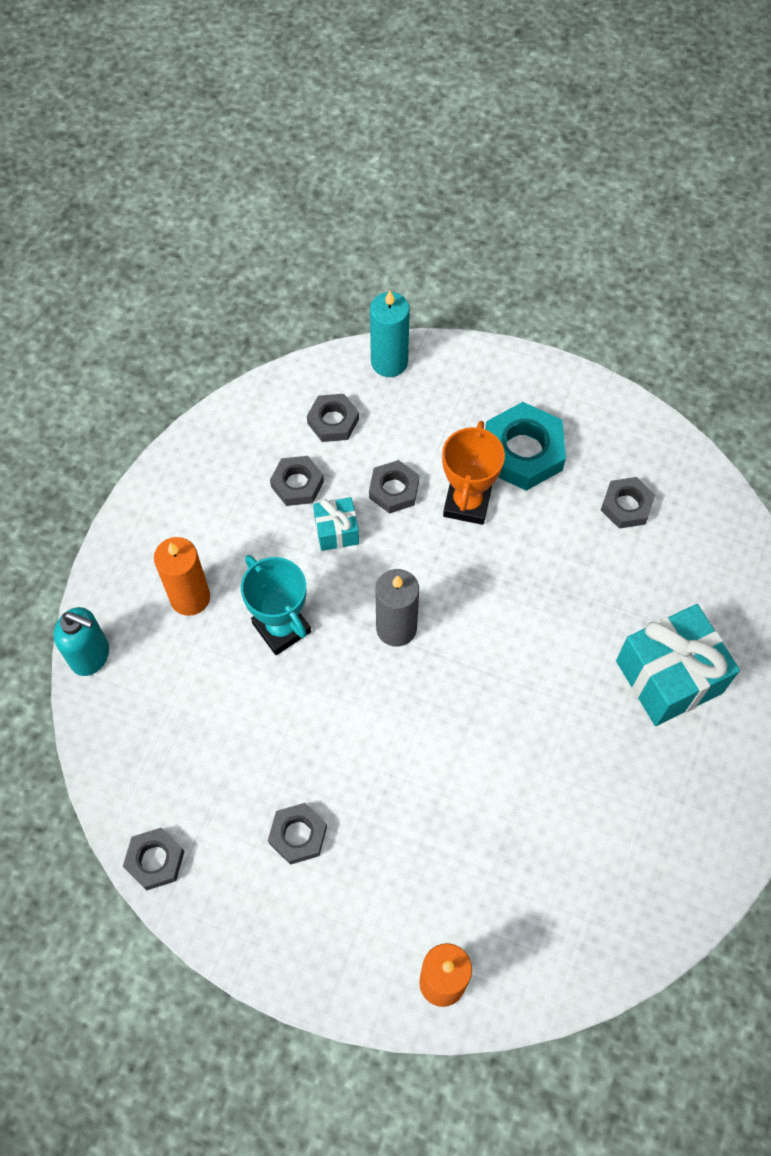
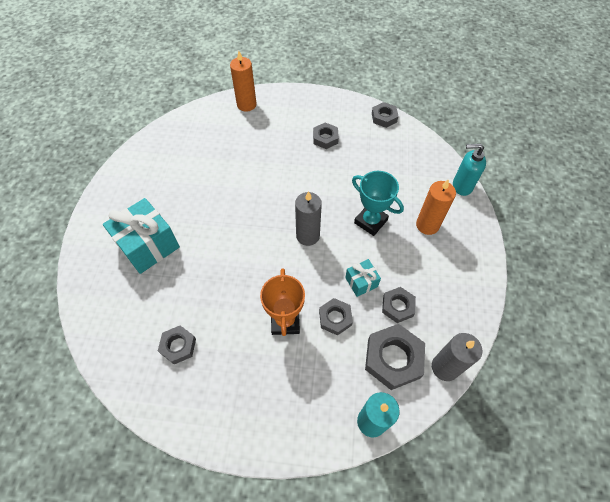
camera: 165 degrees right, 5 degrees down
(270, 396) = (445, 367): none -> grey candle
(333, 421) = (393, 358): grey nut -> grey nut, size x1.66
(523, 452) = (255, 369): turquoise nut -> none

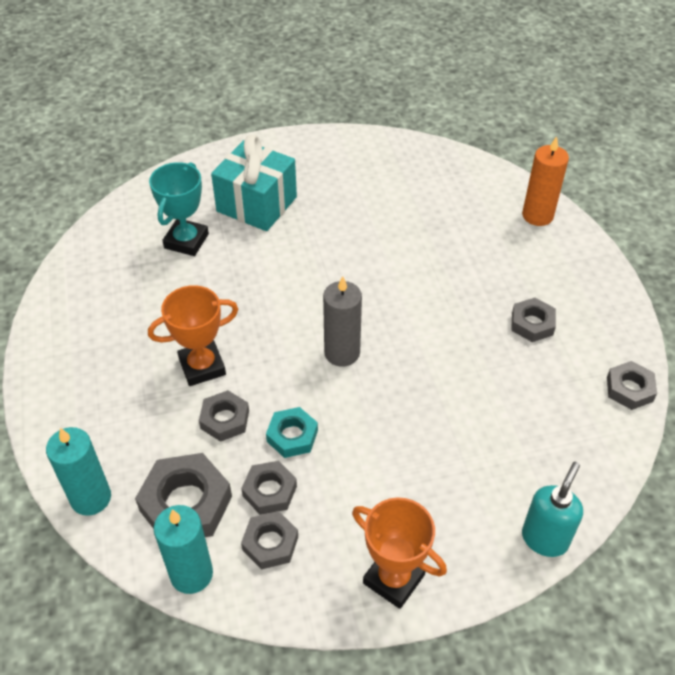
camera: 70 degrees right, 10 degrees down
(178, 346) = (137, 277): grey nut -> grey nut (270, 543)
(361, 282) = (292, 436): turquoise gift -> turquoise nut
(370, 221) = (403, 422): turquoise trophy -> turquoise trophy (186, 241)
(427, 225) = (434, 501): orange candle -> none
(445, 367) = (191, 574): grey candle -> turquoise candle
(461, 186) = (544, 538): turquoise soap dispenser -> turquoise soap dispenser turned 45 degrees clockwise
(470, 260) = (394, 579): none -> orange trophy

